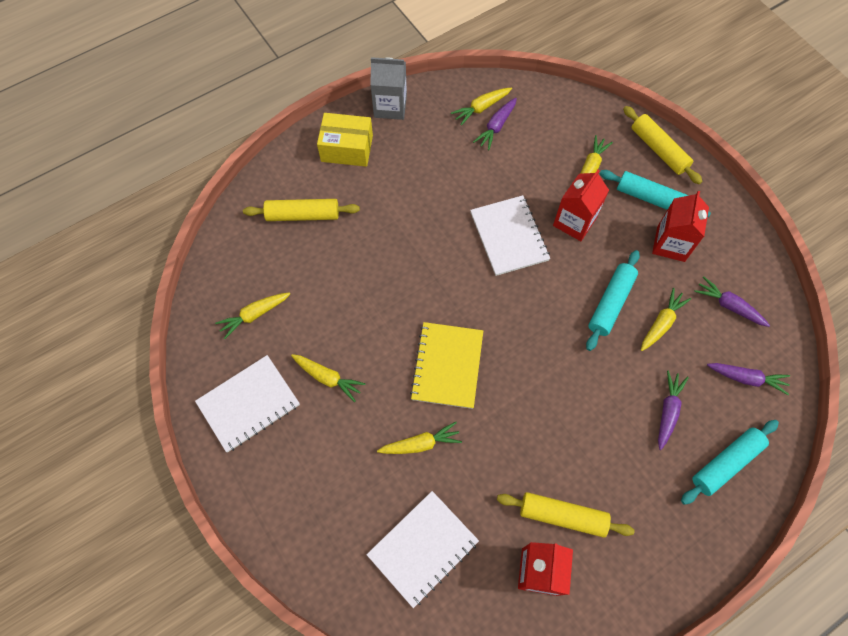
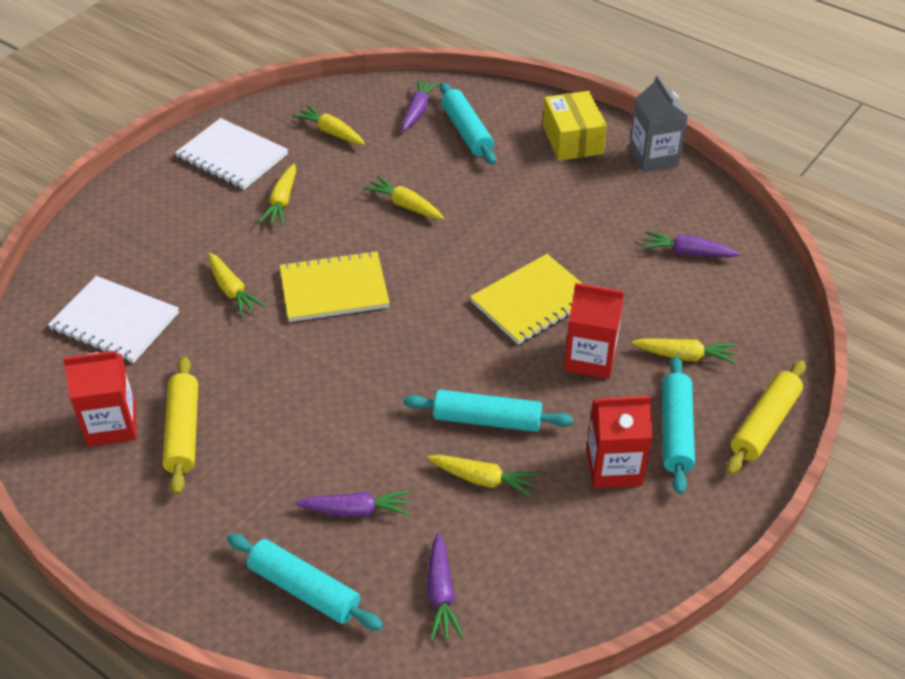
camera: 70 degrees right, 20 degrees down
(303, 215) = (466, 131): yellow rolling pin -> turquoise rolling pin
(481, 108) = (707, 232): yellow carrot -> yellow carrot (405, 205)
(509, 236) = (533, 301): white notebook -> yellow notebook
(729, 305) = (548, 553): purple carrot -> purple carrot (418, 110)

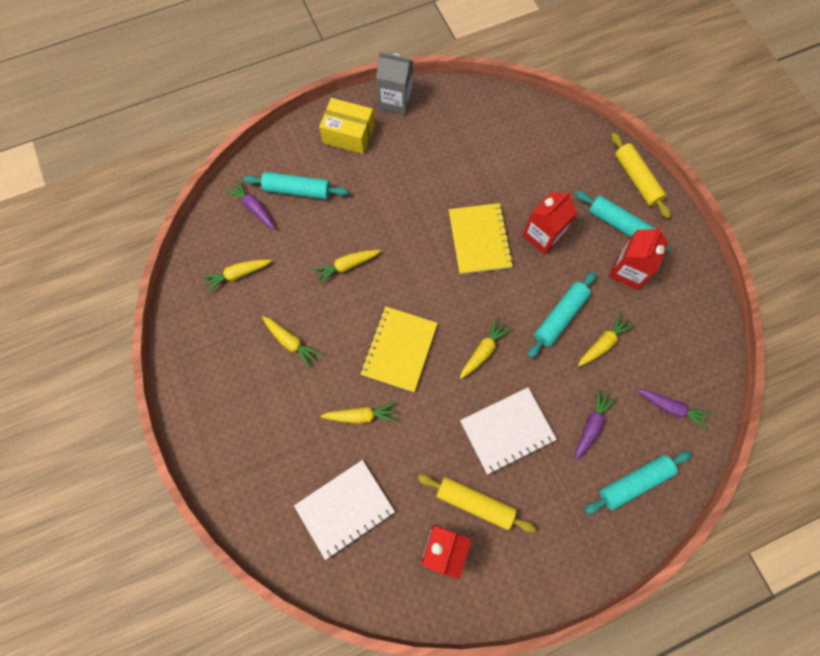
camera: 60 degrees left, 25 degrees up
(232, 156) = (218, 353): white notebook -> white notebook (507, 430)
(685, 356) = (568, 186): yellow carrot -> yellow carrot (483, 351)
(687, 252) = (489, 134): purple carrot -> none

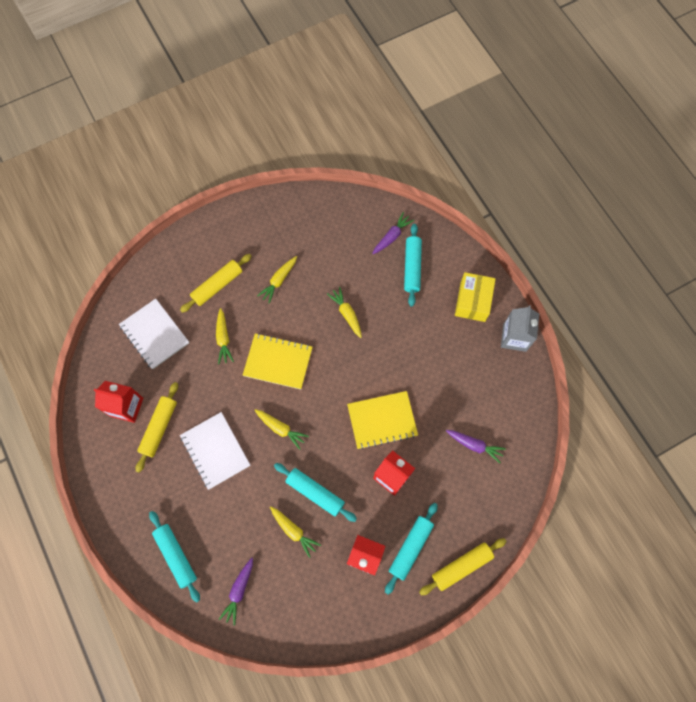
camera: 85 degrees right, 0 degrees up
(237, 275) = (332, 234): yellow carrot -> none
(286, 421) = (217, 285): none -> yellow rolling pin
(591, 425) = (222, 520): purple carrot -> purple carrot (474, 445)

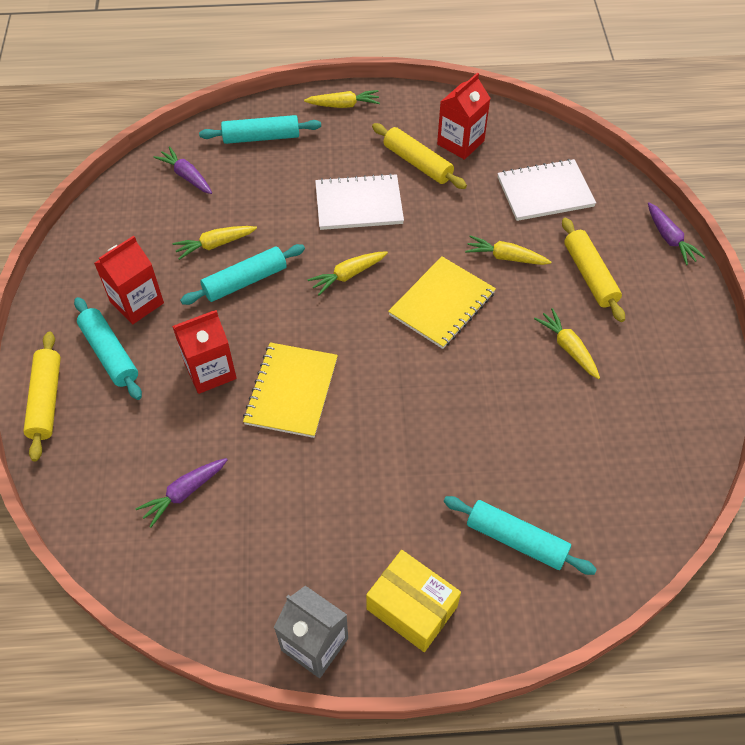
camera: 115 degrees right, 15 degrees down
(347, 314) = (475, 412): yellow carrot -> yellow carrot (344, 105)
(392, 236) = (587, 534): purple carrot -> purple carrot (669, 239)

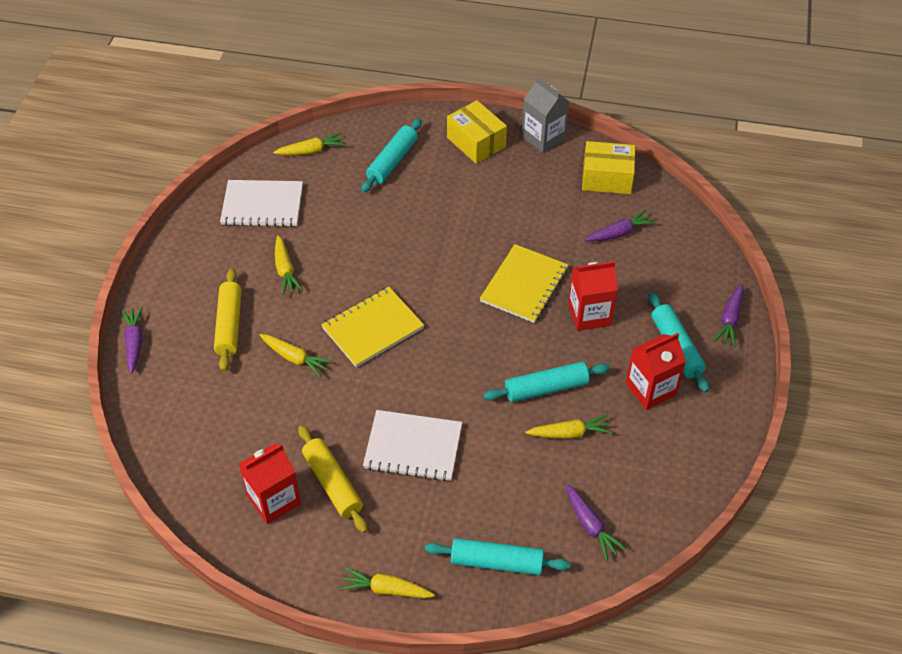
camera: 165 degrees left, 5 degrees down
(46, 400) = (730, 320): yellow rolling pin -> purple carrot
(209, 585) = (607, 178): none -> yellow box
(348, 275) = (448, 373): yellow carrot -> yellow carrot (311, 151)
(516, 540) = (392, 161): turquoise rolling pin -> turquoise rolling pin turned 75 degrees clockwise
(545, 192) = (219, 418): white notebook -> white notebook (262, 205)

